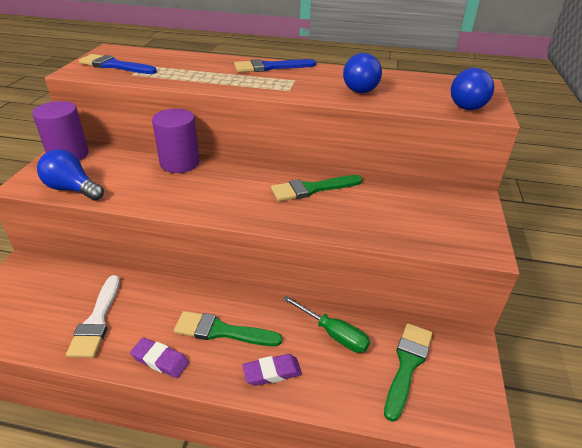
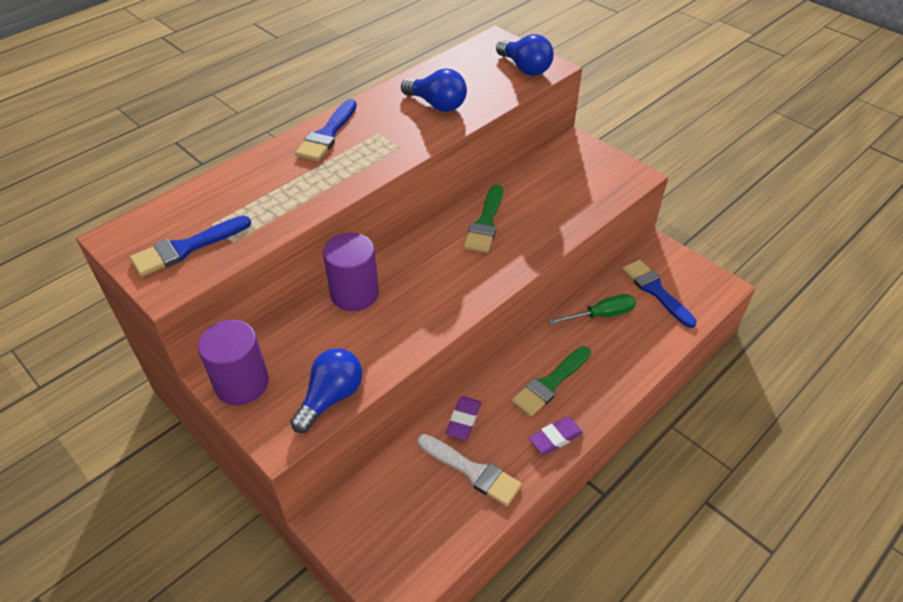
camera: 55 degrees left, 10 degrees up
(72, 189) = (331, 397): blue light bulb -> blue light bulb turned 150 degrees clockwise
(272, 372) = (614, 370): purple eraser -> purple eraser (463, 420)
(407, 365) = (655, 291): green brush -> blue brush

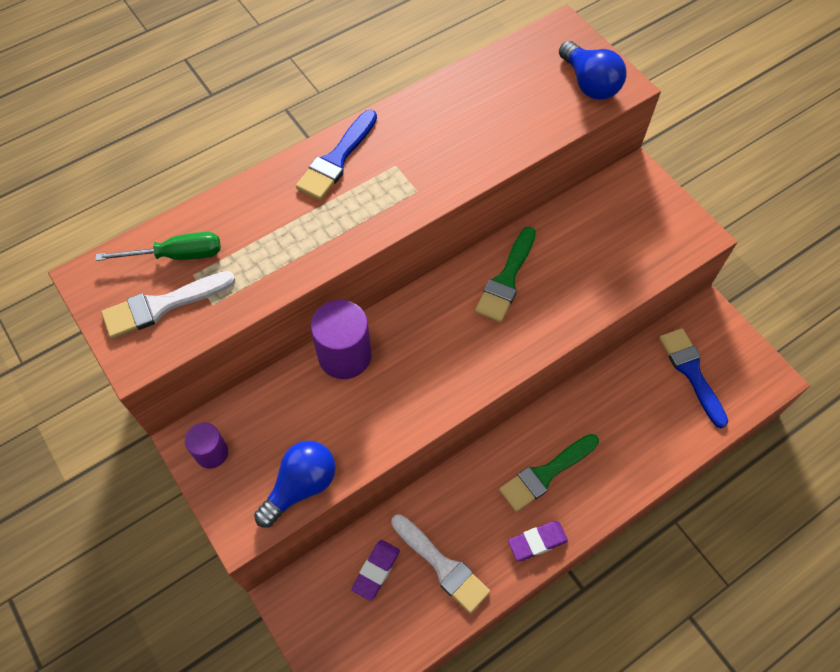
camera: 10 degrees right, 15 degrees up
(186, 248) = (162, 305): blue brush -> white brush
(242, 383) = (211, 453): purple cylinder -> purple cylinder, size x0.59
(437, 104) = (472, 130): blue light bulb -> none
(463, 420) = (444, 503): purple eraser -> purple eraser (376, 570)
(601, 315) = (621, 395): green screwdriver -> green screwdriver (177, 255)

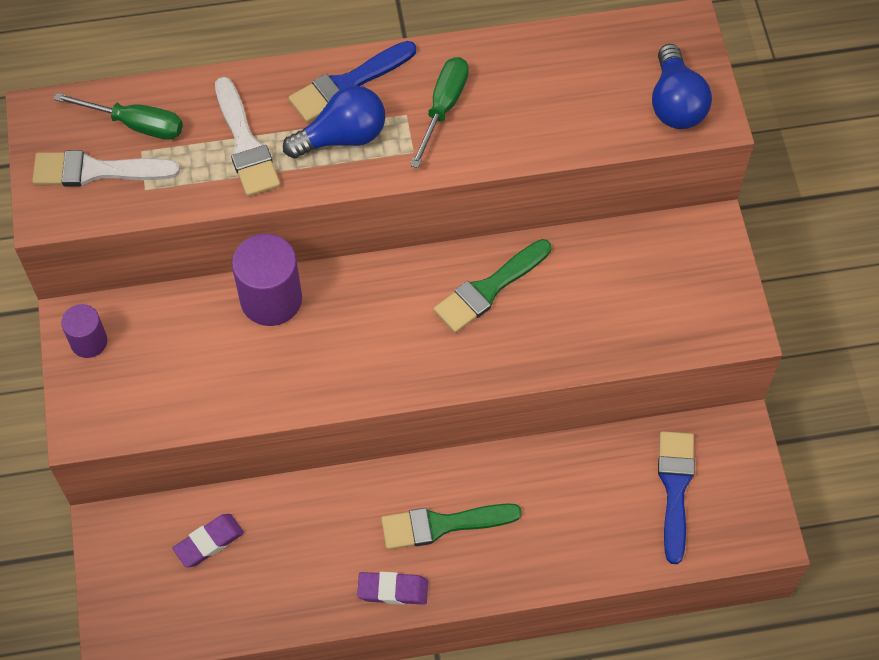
camera: 25 degrees right, 0 degrees up
(301, 486) = (159, 412): blue light bulb -> blue light bulb (342, 137)
(421, 149) = (443, 107): none -> green screwdriver
(442, 566) = (279, 568): white brush -> white brush (245, 144)

